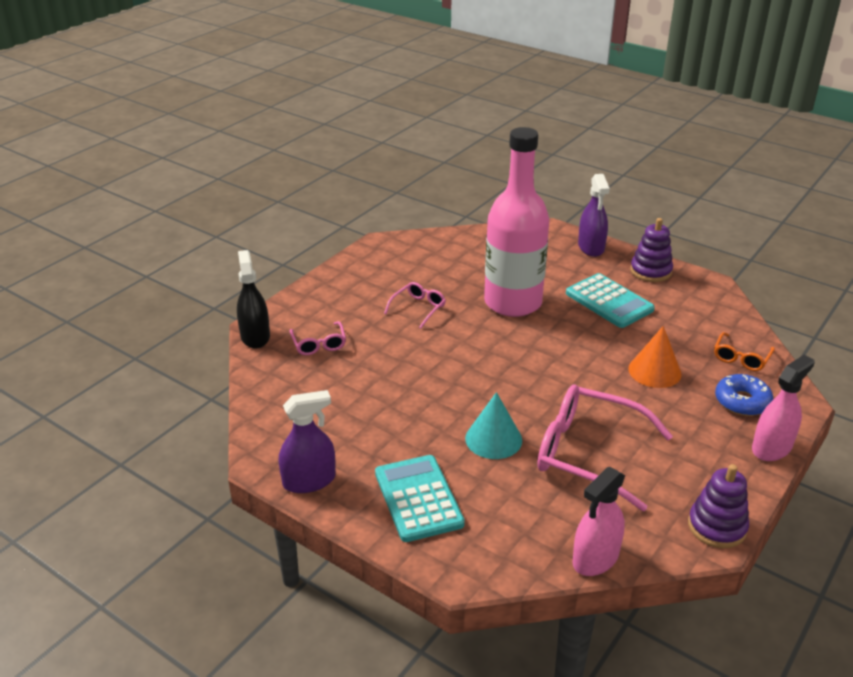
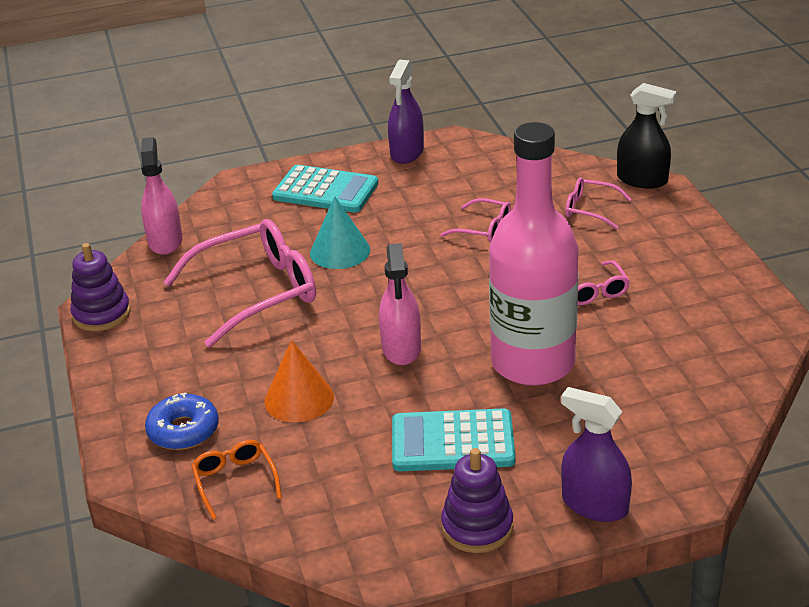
camera: 130 degrees right, 0 degrees up
(391, 381) = (483, 229): none -> pink glasses
(771, 448) = (114, 405): pink spray bottle -> pink spray bottle (401, 348)

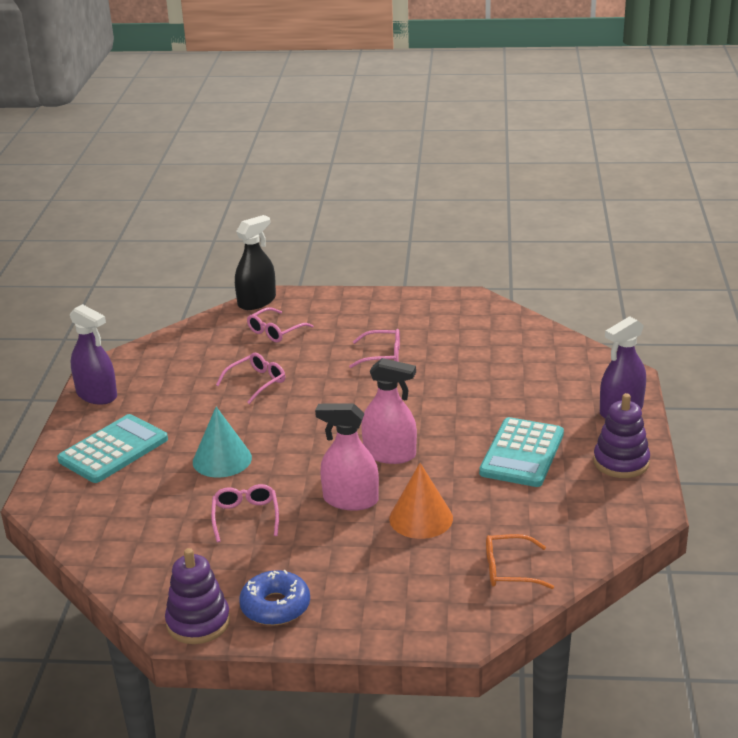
camera: 70 degrees left, 5 degrees down
(165, 241) = (103, 562): pink spray bottle -> pink spray bottle (350, 500)
(183, 430) = (423, 590): blue donut -> blue donut (275, 606)
(256, 292) = (245, 517): pink glasses -> pink glasses, size x0.49
(533, 363) = (451, 399): pink bottle -> none

